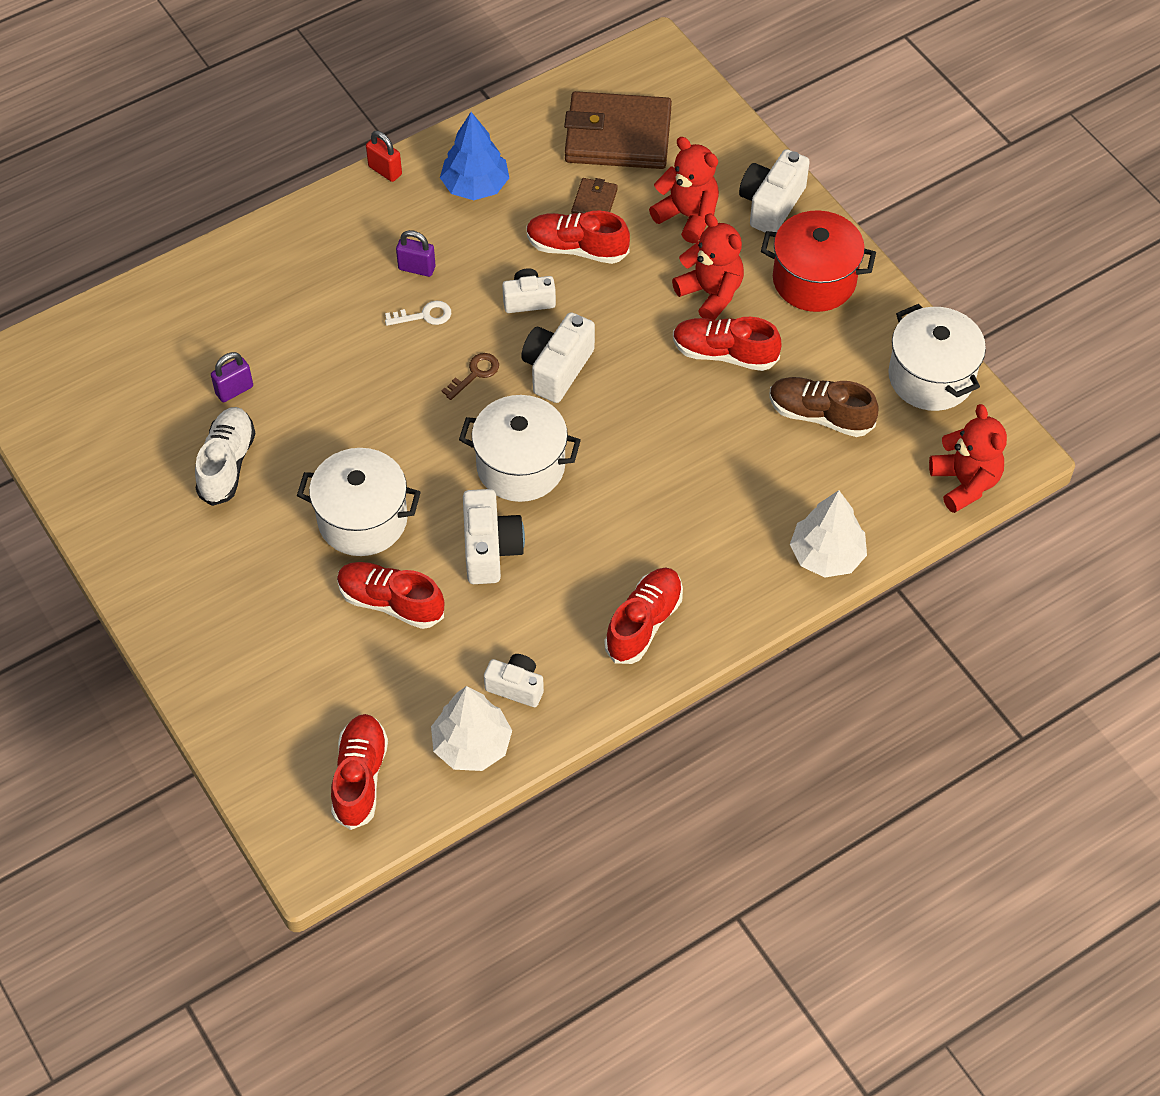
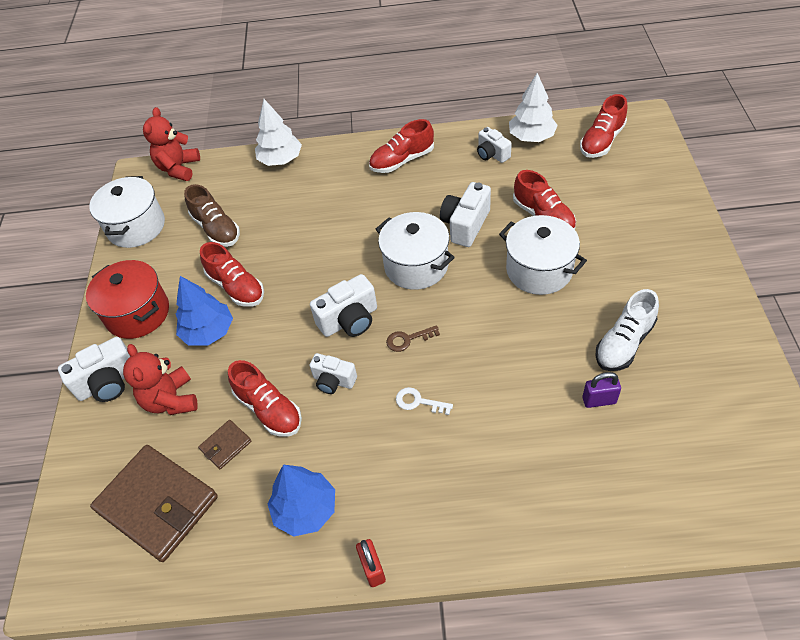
camera: 145 degrees left, 5 degrees down
(417, 268) = (401, 448): purple padlock -> none
(711, 293) = (208, 332): red teddy bear -> blue tree

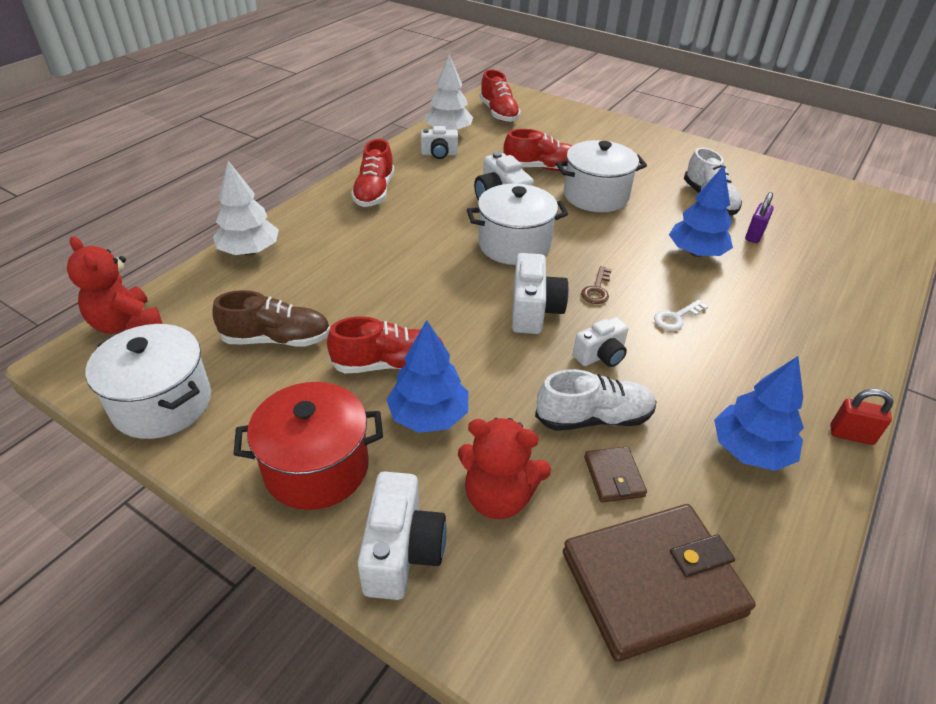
camera: 60 degrees left, 10 degrees down
(269, 409) = (593, 418): red shoe -> white shoe
(523, 373) = (696, 253): none -> blue tree

